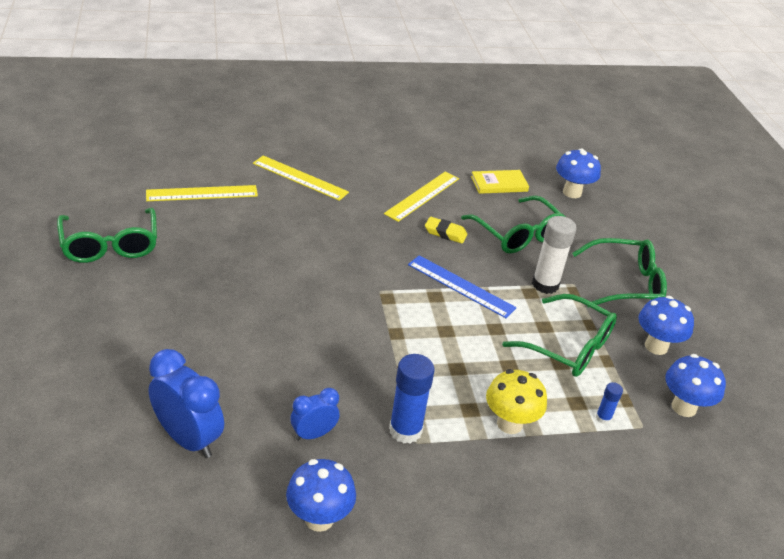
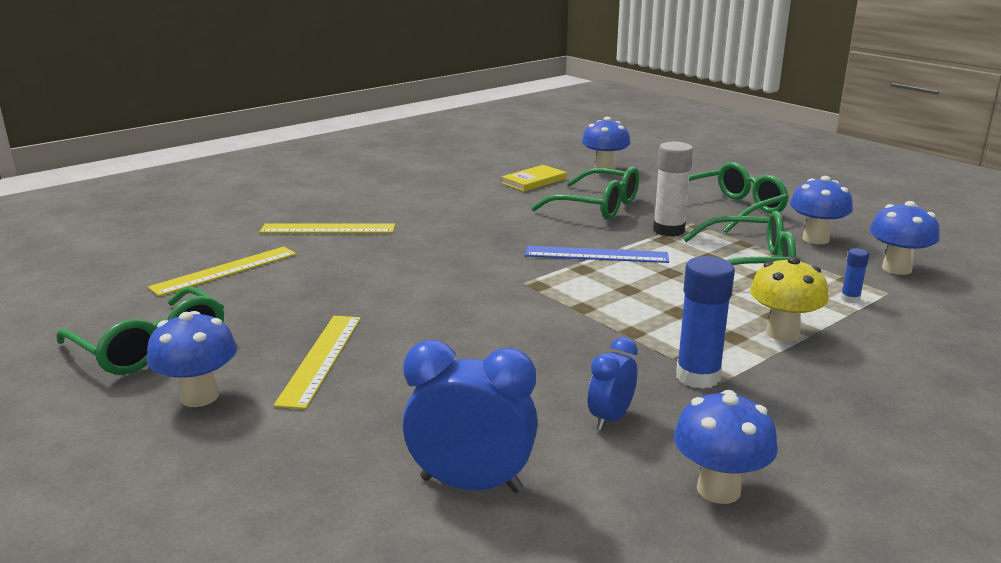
camera: 25 degrees left, 15 degrees down
(105, 299) = (199, 397): none -> blue mushroom
(422, 196) = (473, 207): yellow ruler -> yellow ruler (320, 359)
(445, 233) = (530, 224): yellow eraser -> none

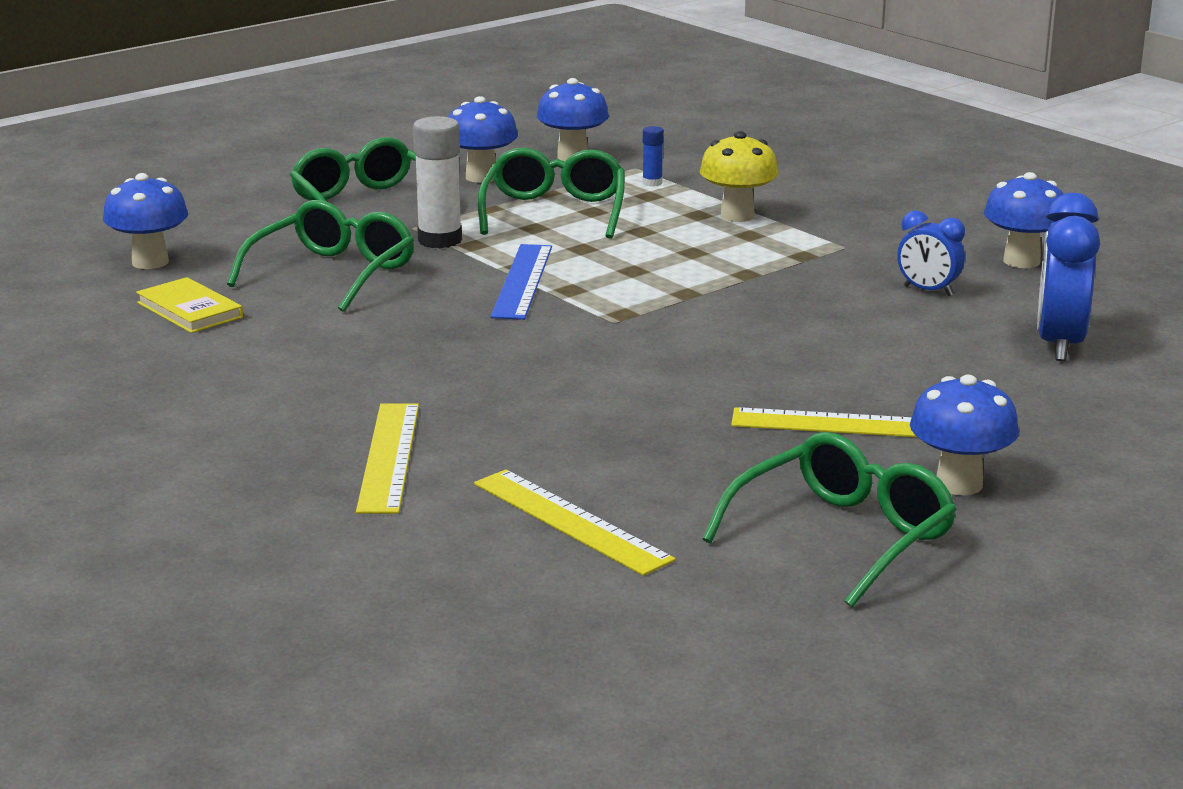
camera: 90 degrees left, 0 degrees up
(698, 376) = (837, 254): blue glue stick -> none

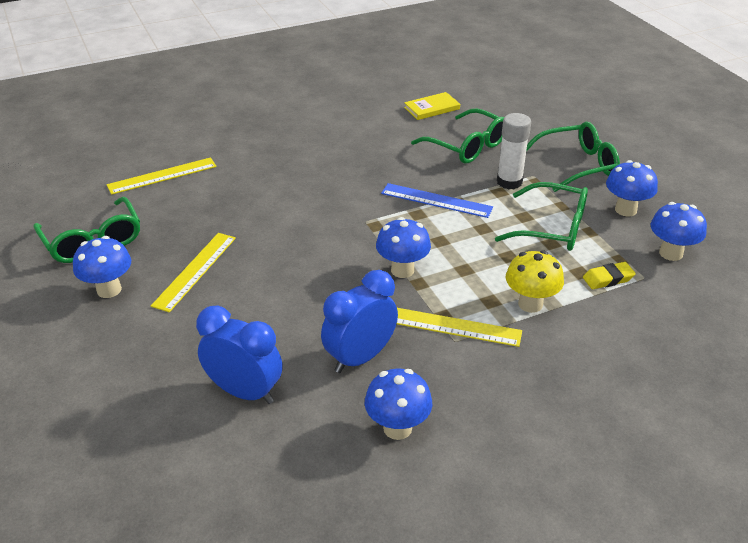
camera: 105 degrees right, 15 degrees up
(150, 262) = (498, 101): blue mushroom -> blue mushroom (402, 270)
(388, 457) = (249, 142): yellow ruler -> yellow ruler (453, 326)
(652, 183) = (608, 279): blue glue stick -> yellow eraser
(928, 291) = (360, 357): blue clock -> blue clock, size x1.71

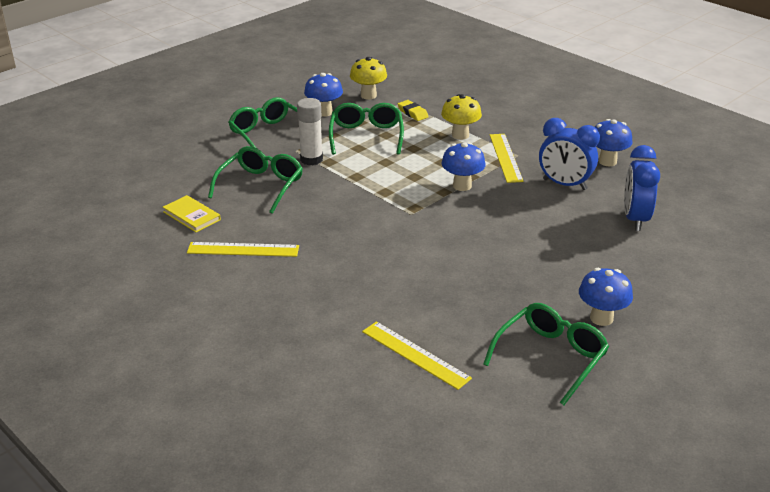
camera: 110 degrees left, 5 degrees down
(195, 271) = (540, 280): yellow ruler -> yellow ruler (243, 250)
(436, 200) = (359, 187): blue ruler -> none
(670, 253) = (368, 95): blue mushroom -> yellow mushroom

